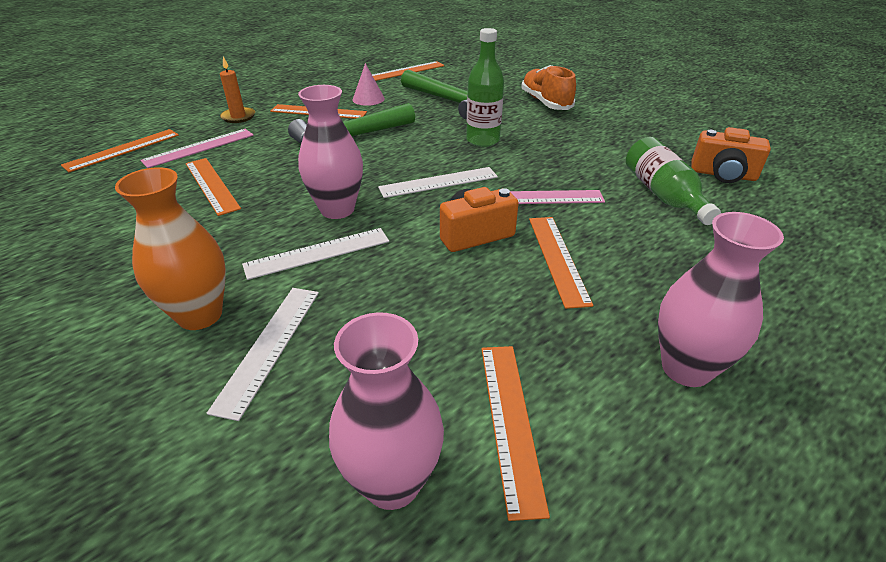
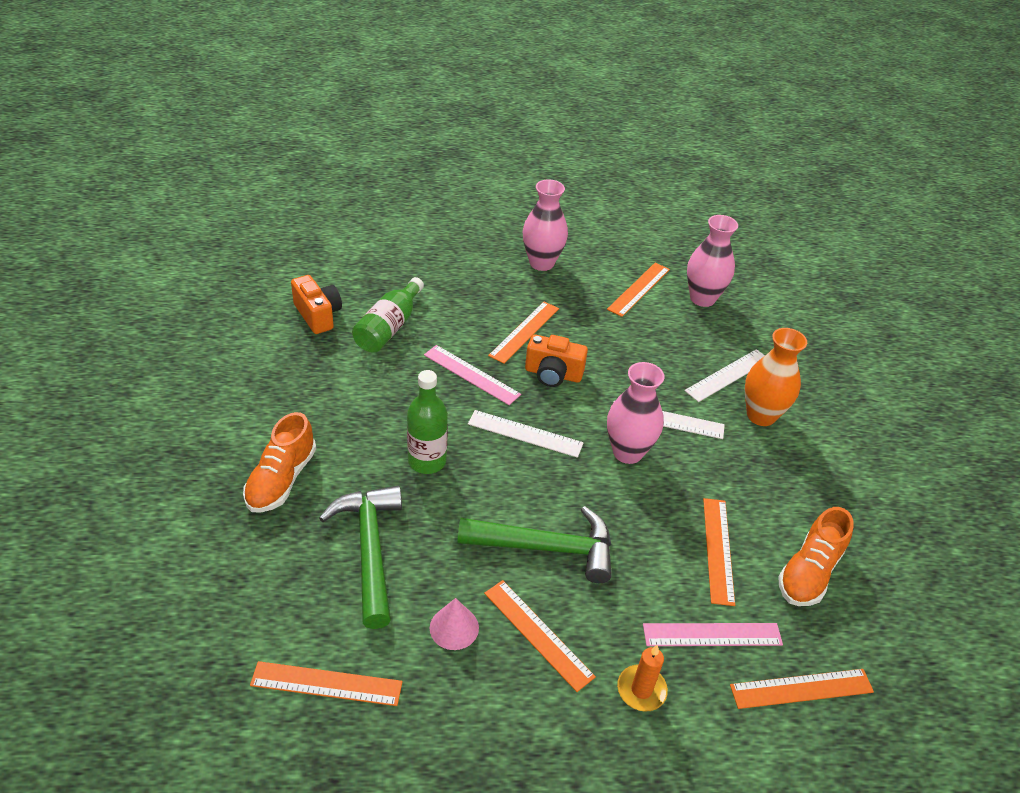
camera: 145 degrees left, 5 degrees up
(118, 204) = (809, 572): none -> orange shoe

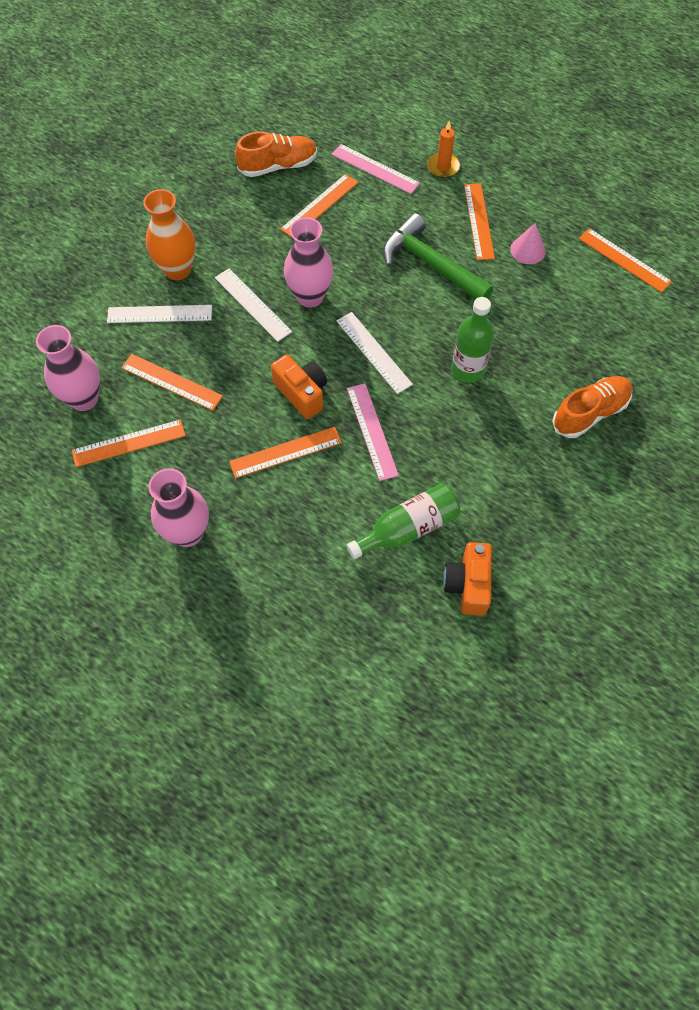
camera: 140 degrees left, 20 degrees up
(369, 549) = (552, 325): green hammer -> none
(801, 689) = (354, 124): orange ruler -> orange ruler (171, 382)

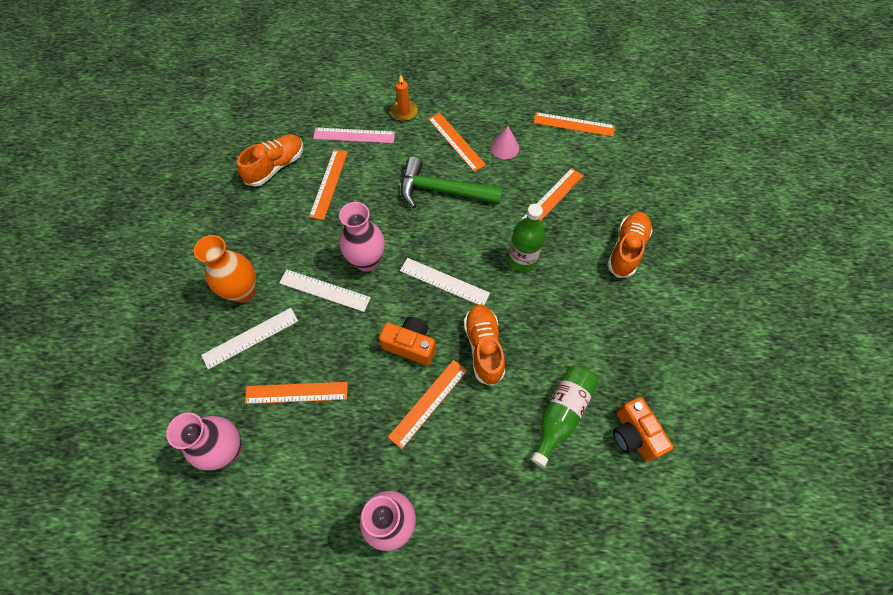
camera: 30 degrees left, 0 degrees up
(129, 443) = (292, 469): orange ruler -> orange ruler (552, 198)
(372, 431) = (484, 347): pink ruler -> orange shoe

